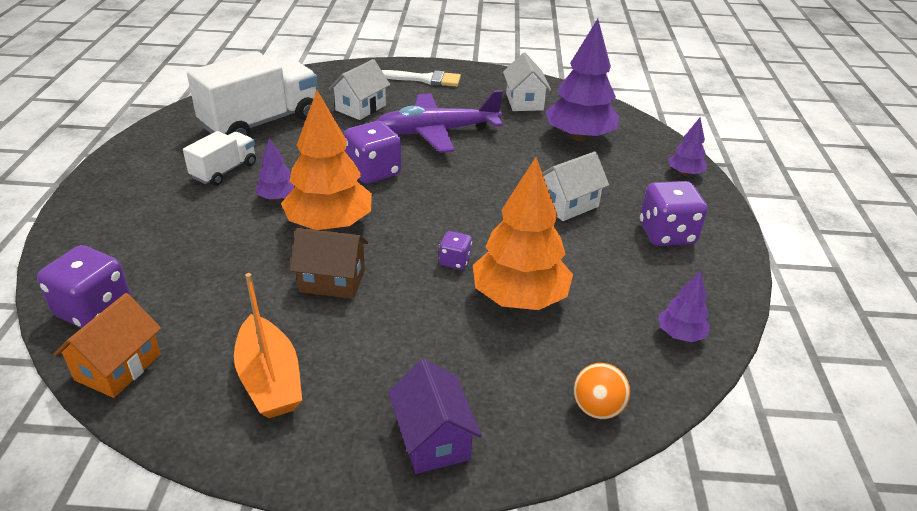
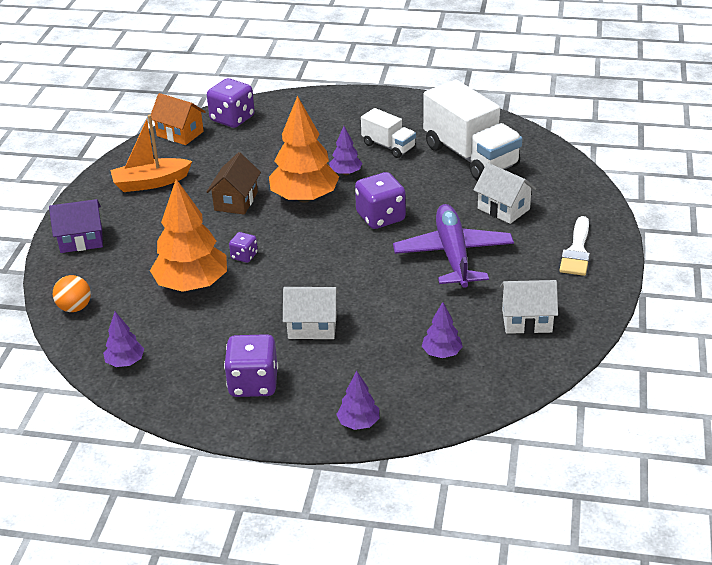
camera: 100 degrees right, 0 degrees up
(568, 204) = (312, 327): white house -> white house turned 60 degrees counterclockwise
(579, 137) = (441, 353): purple tree -> purple tree, size x0.49

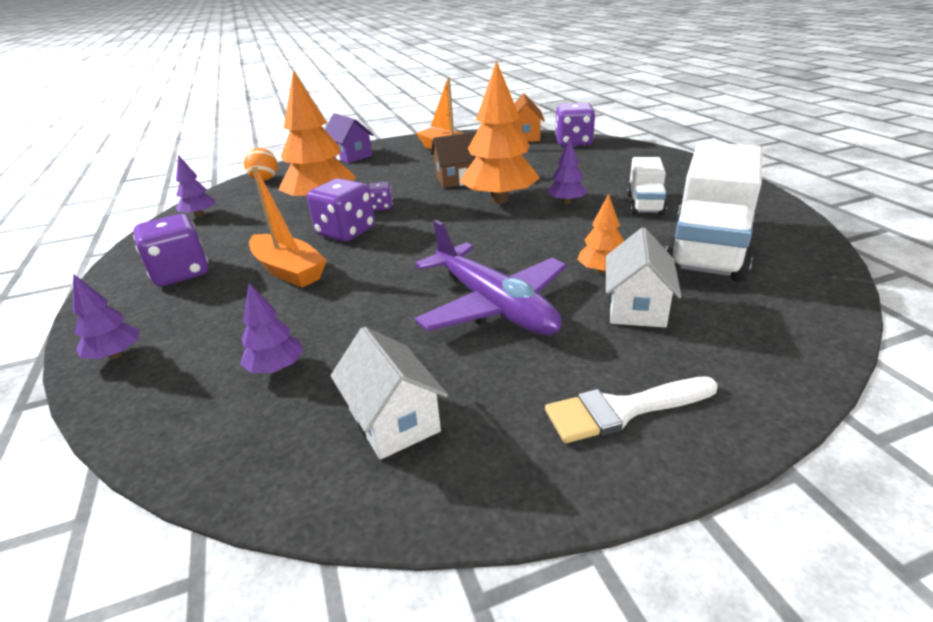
camera: 60 degrees right, 5 degrees down
(312, 327) = (289, 270): white house -> orange boat
(380, 217) = (514, 241): purple dice -> purple dice (346, 232)
(453, 254) = (493, 305): purple plane -> purple plane turned 90 degrees clockwise
(455, 202) = (601, 271): none -> orange tree

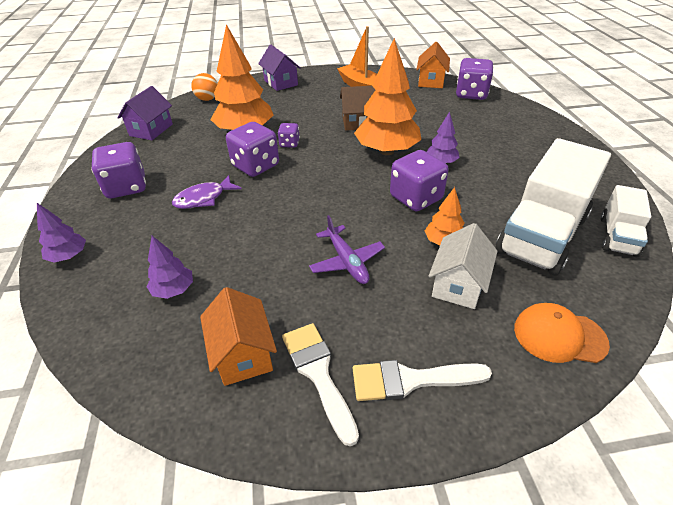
camera: 10 degrees right, 10 degrees up
(199, 215) = (151, 130): purple tree -> purple house
(289, 270) = (203, 198): orange boat -> purple fish
(393, 420) = (243, 354): white house -> orange house
(493, 305) = (347, 261): purple plane -> purple plane, size x0.58
(502, 424) = (318, 373): none -> white brush
(551, 236) = (416, 198): none -> purple dice
(644, 204) = (507, 176): white truck -> white truck (617, 236)
(774, 337) = (559, 336): none -> orange cap

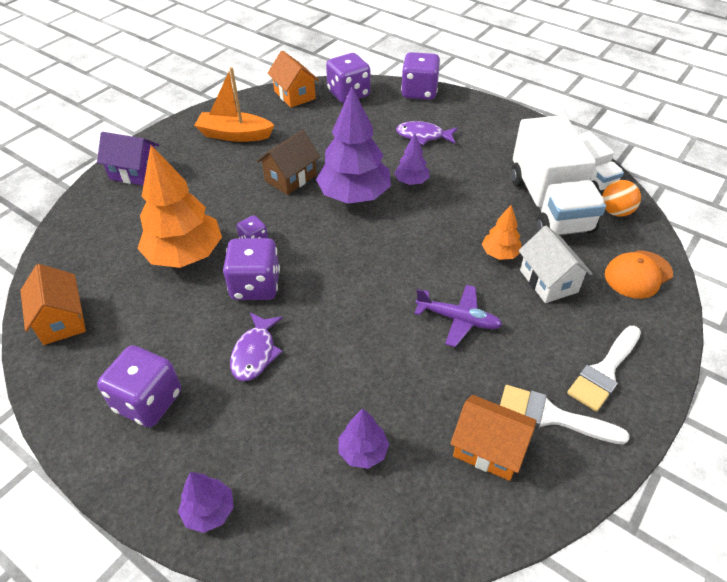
camera: 45 degrees left, 5 degrees up
(151, 130) = (62, 320): purple house -> orange house
(207, 99) = (73, 241): orange ball -> orange ball (616, 212)
(386, 151) = (354, 196): orange tree -> purple tree
(416, 198) = (435, 228): purple dice -> purple dice (419, 92)
(493, 140) = (423, 136): none -> purple fish

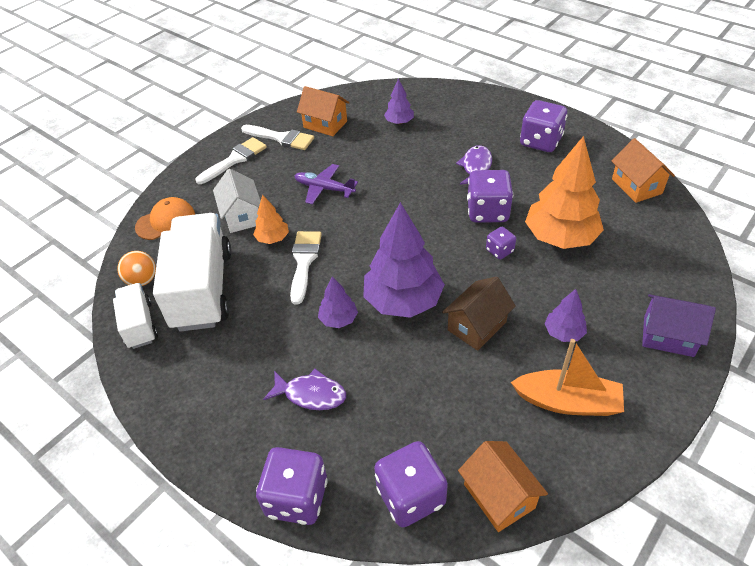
camera: 175 degrees left, 0 degrees up
(209, 511) = (483, 100): purple tree -> purple tree (563, 333)
(457, 230) = (304, 262): none -> white brush

